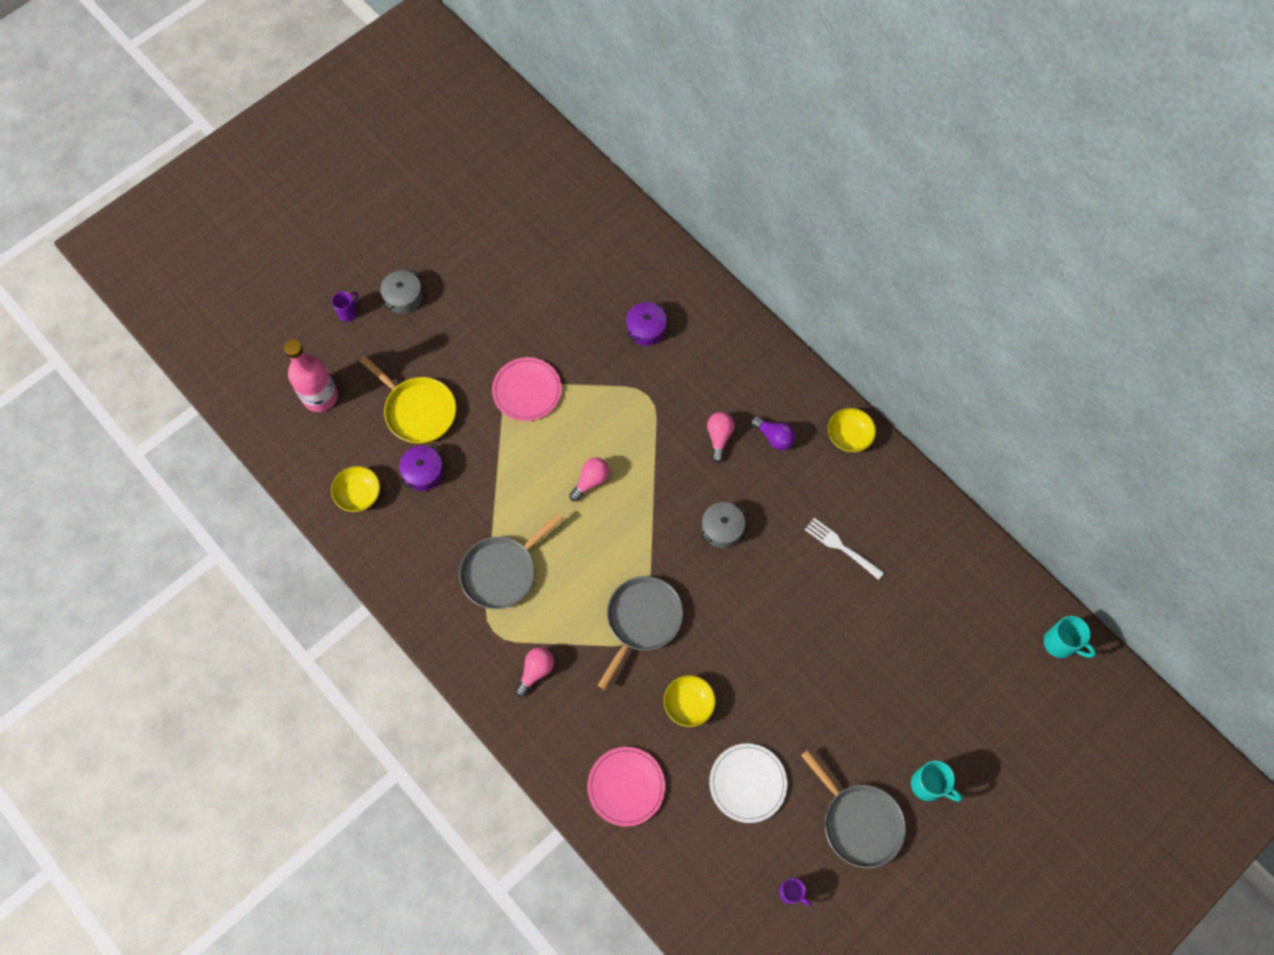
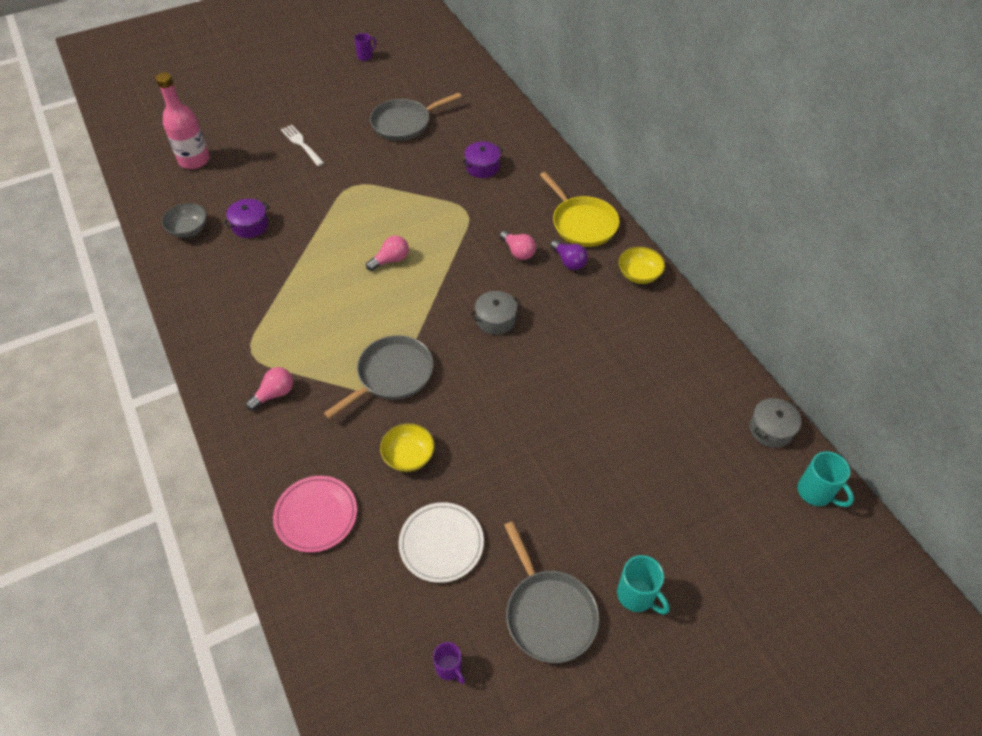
camera: 15 degrees right, 15 degrees down
(348, 312) = (245, 113): purple mug -> purple mug (365, 56)
(359, 494) = (189, 229): yellow bowl -> grey bowl
(403, 297) = (293, 112): grey pot -> grey pot (771, 429)
(418, 411) = (267, 184): yellow pan -> yellow pan (582, 223)
(502, 572) = (281, 310): grey pan -> grey pan (404, 123)
(527, 391) = (364, 188): pink plate -> none
(719, 437) = (518, 252): pink light bulb -> pink light bulb turned 120 degrees clockwise
(841, 547) = (605, 358): white fork -> white fork (301, 144)

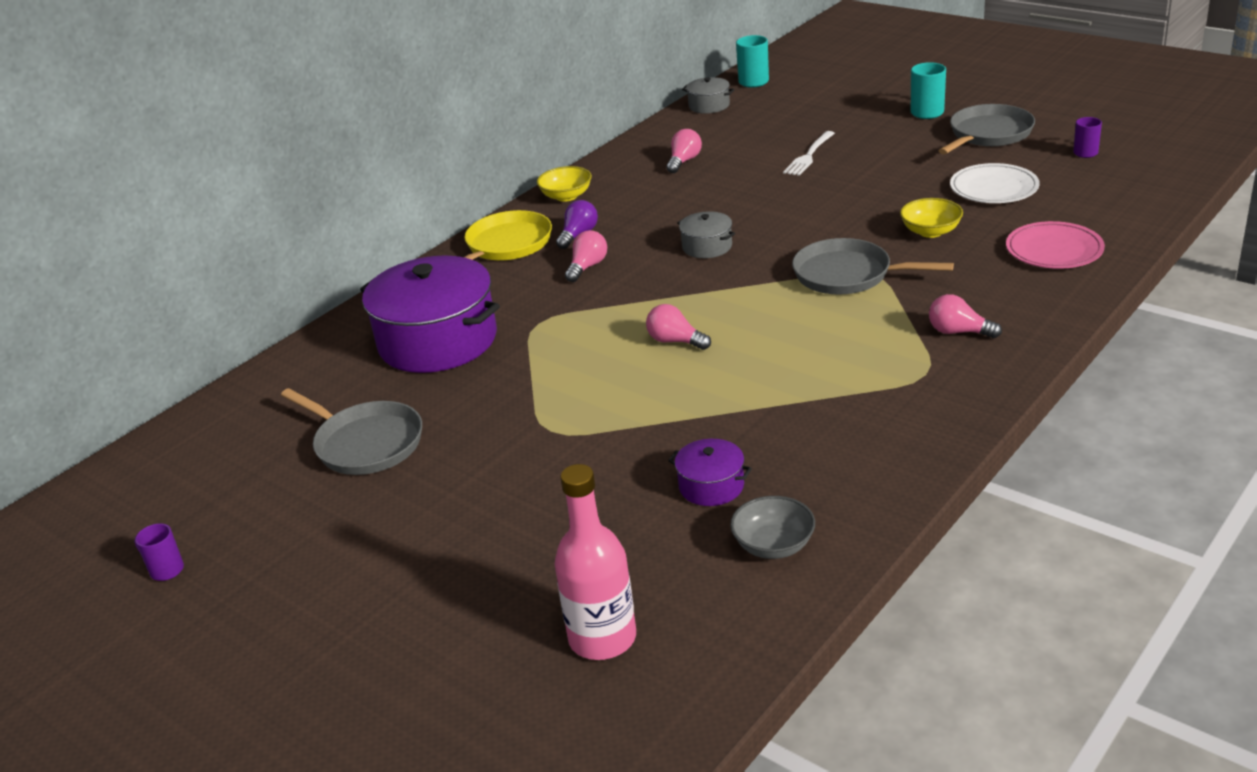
camera: 110 degrees left, 20 degrees down
(301, 144) = (479, 527): white fork -> white fork (809, 155)
(482, 167) = (438, 341): purple pot -> purple pot, size x2.22
(653, 363) = (684, 161): none -> pink light bulb

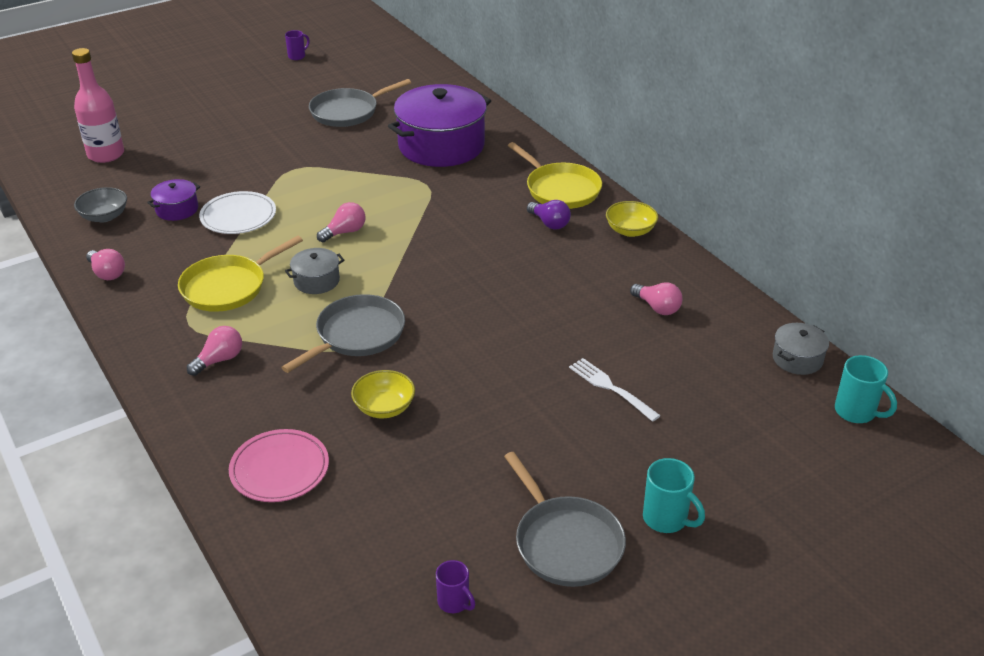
camera: 105 degrees right, 5 degrees up
(587, 267) = (490, 218): pink light bulb -> pink light bulb (107, 273)
(707, 246) = (472, 279): grey pot -> grey pot (316, 281)
(840, 376) = (228, 287): none -> yellow pan
(994, 188) = (432, 486): white plate -> white plate (238, 216)

